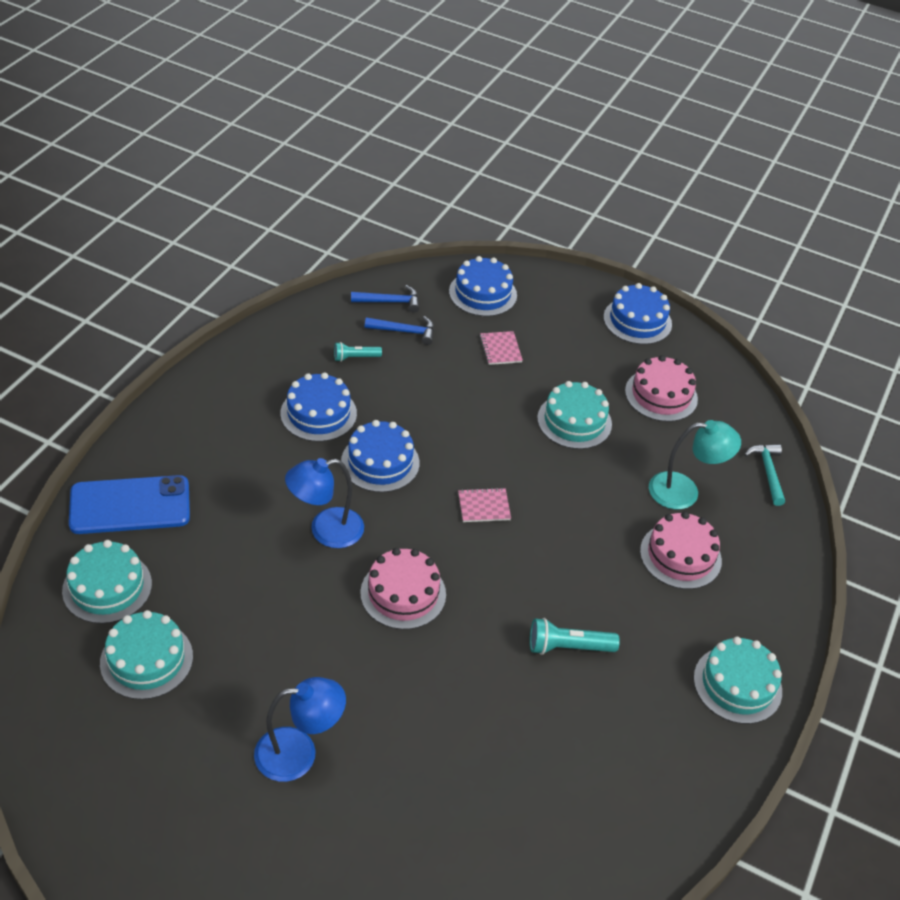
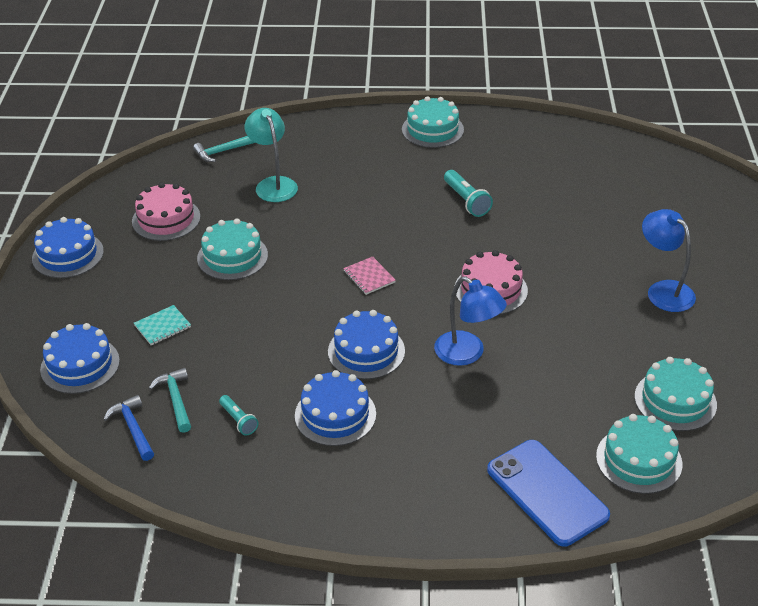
camera: 110 degrees left, 5 degrees down
(405, 331) = (175, 400): blue hammer -> turquoise hammer
(500, 349) = (162, 326): pink notebook -> turquoise notebook
(680, 556) = (341, 173): pink cake -> none

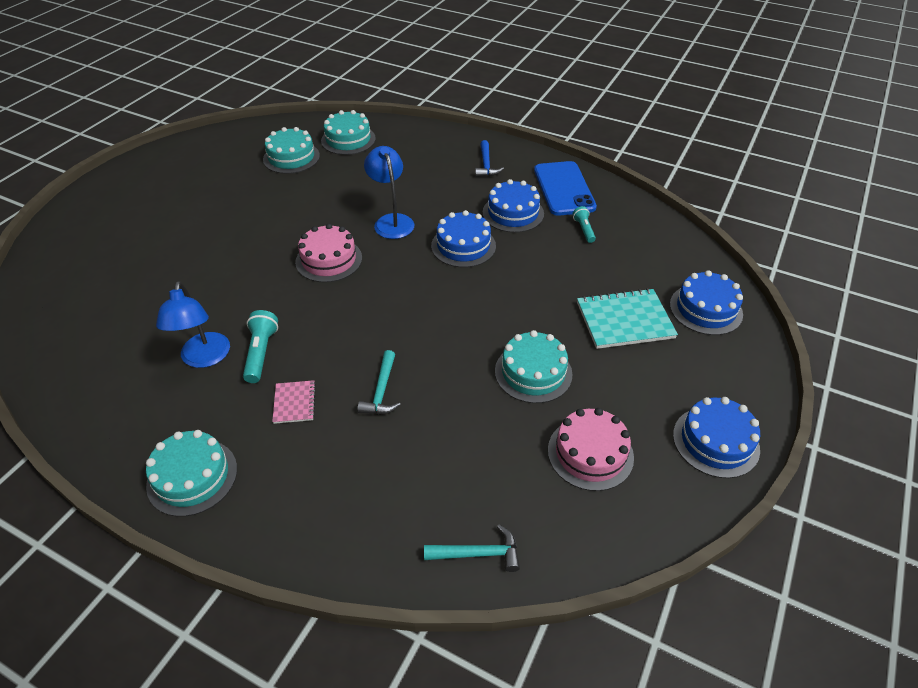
camera: 155 degrees left, 5 degrees up
(133, 428) = (665, 248): blue hammer -> blue hammer (486, 165)
(162, 326) = (624, 320): turquoise notebook -> turquoise notebook, size x1.88
(175, 400) = (627, 257): turquoise hammer -> turquoise hammer (381, 391)
(273, 184) = (442, 460): turquoise lamp -> none
(369, 277) = (417, 305): pink notebook -> pink notebook (294, 403)
(547, 492) = (414, 141): blue phone -> blue phone (563, 189)
(663, 290) = (207, 217): blue lamp -> blue lamp (204, 358)

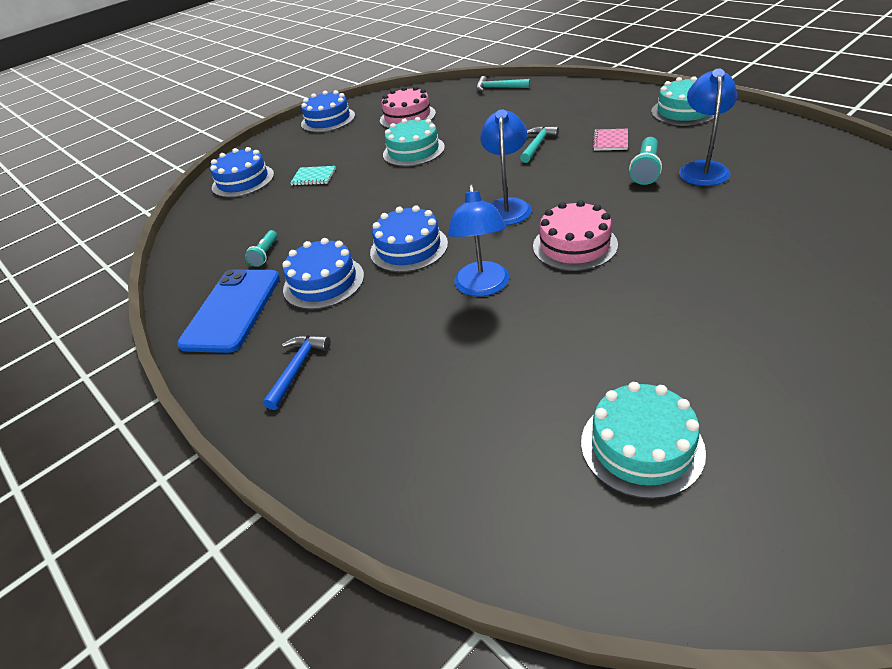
camera: 155 degrees left, 5 degrees down
(348, 140) = (514, 483): turquoise cake -> none
(393, 295) = (507, 206): none -> blue lamp
(624, 320) = (313, 177): turquoise notebook -> turquoise notebook, size x0.53

